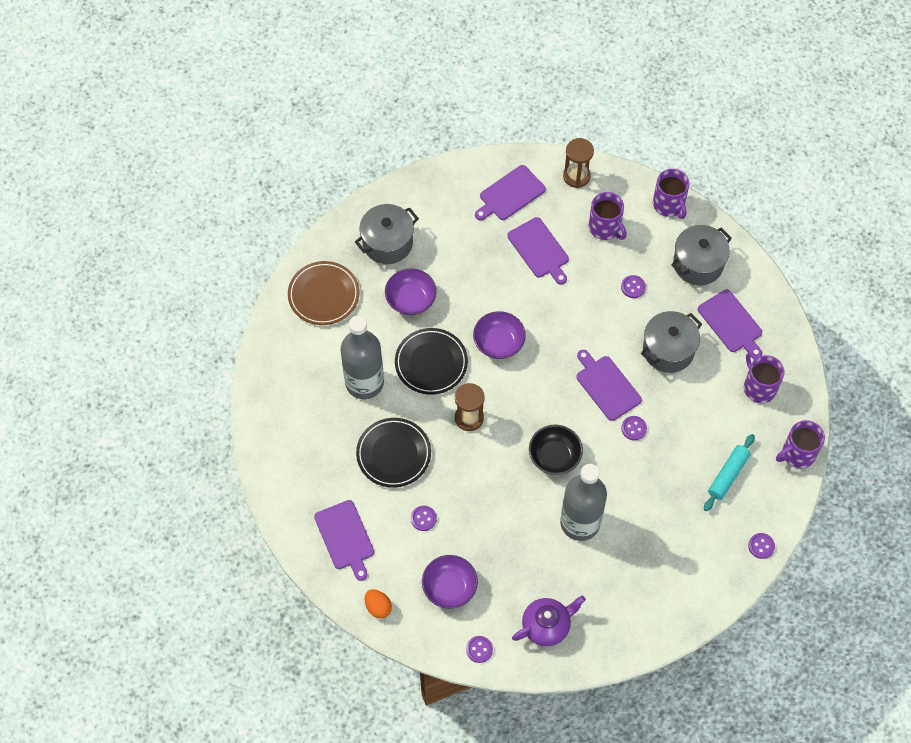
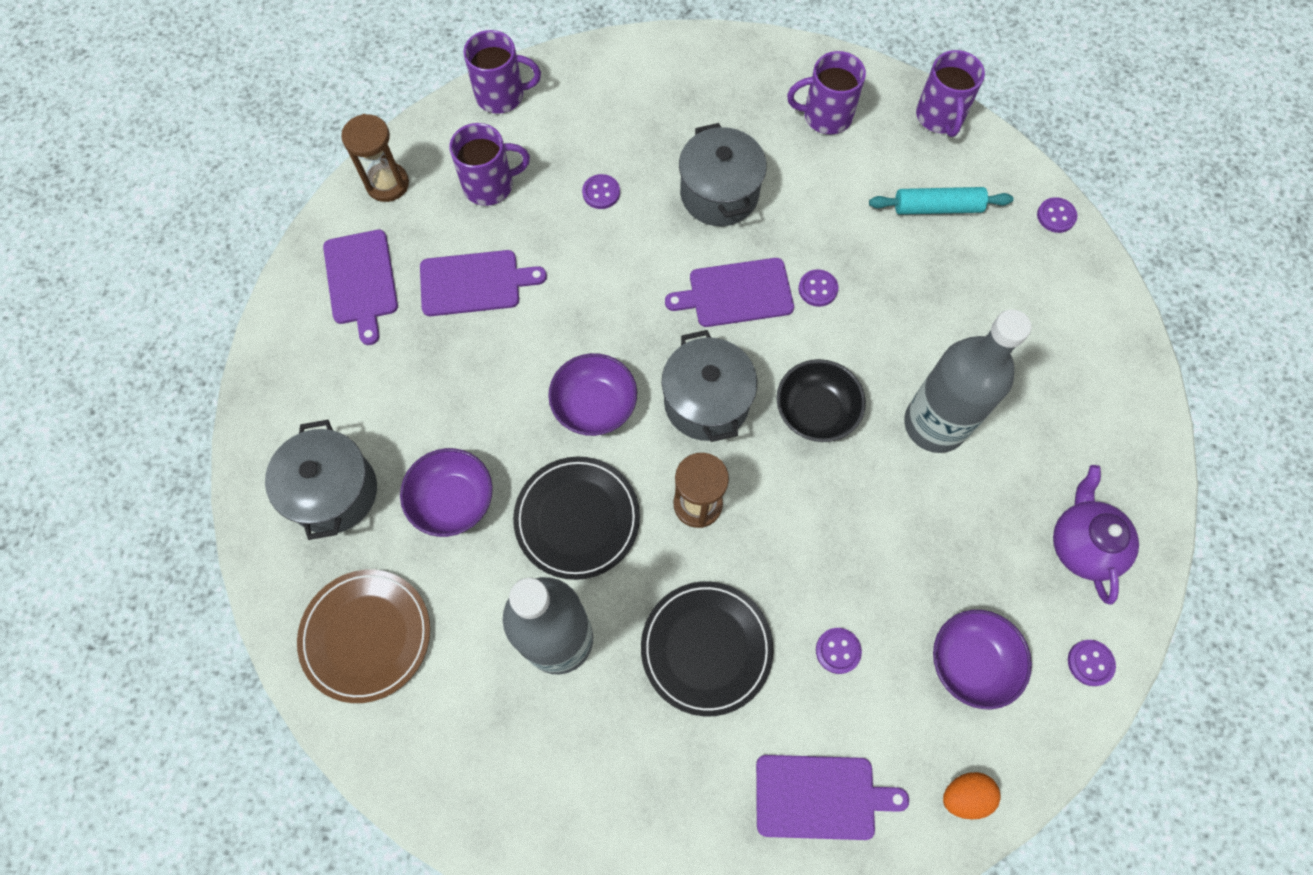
camera: 65 degrees left, 5 degrees up
(698, 264) = (609, 102): grey pot -> grey pot (706, 402)
(728, 475) = (937, 208): turquoise rolling pin -> turquoise rolling pin turned 60 degrees counterclockwise
(731, 323) = (717, 104): purple cutting board -> none

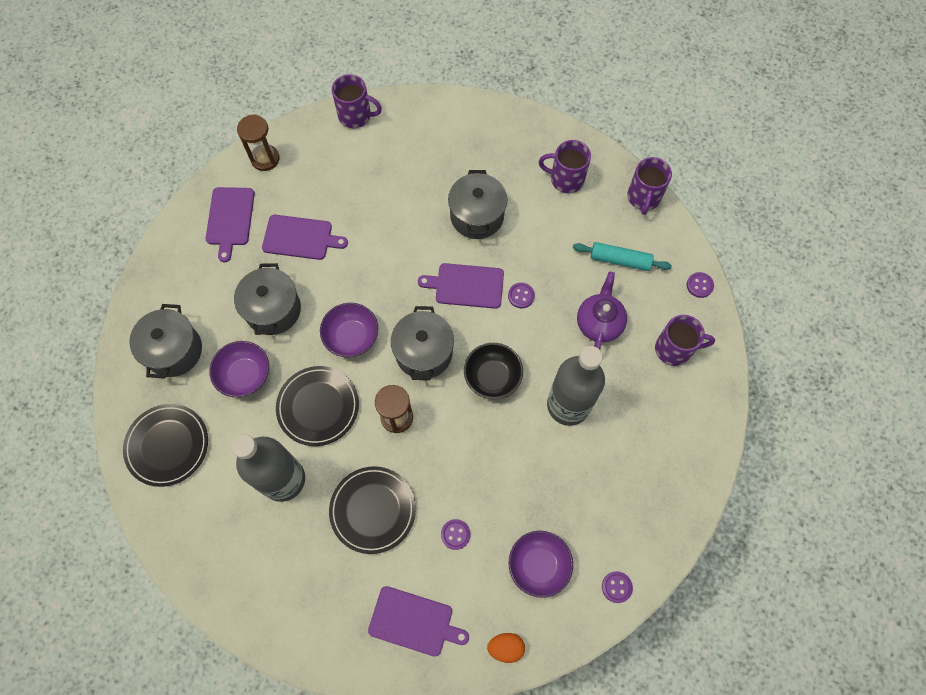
camera: 15 degrees right, 0 degrees up
(366, 636) = (167, 445): brown plate -> black plate
(466, 395) = (273, 310): none -> grey pot
(490, 185) = (330, 175): purple mug -> purple mug (674, 349)
(601, 193) = (400, 197): purple button -> none
(1082, 544) = (639, 509): purple teapot -> purple teapot (599, 322)

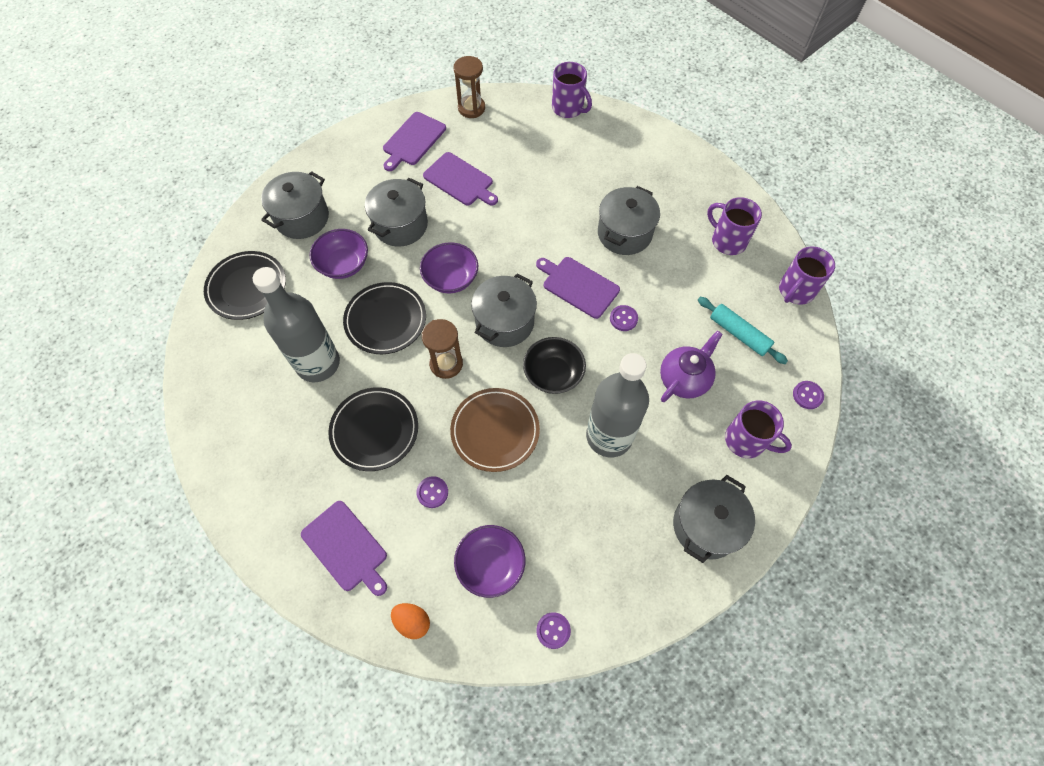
camera: 30 degrees right, 5 degrees down
(474, 453) = (495, 431): none -> brown plate
(682, 436) = (706, 526): none -> grey pot

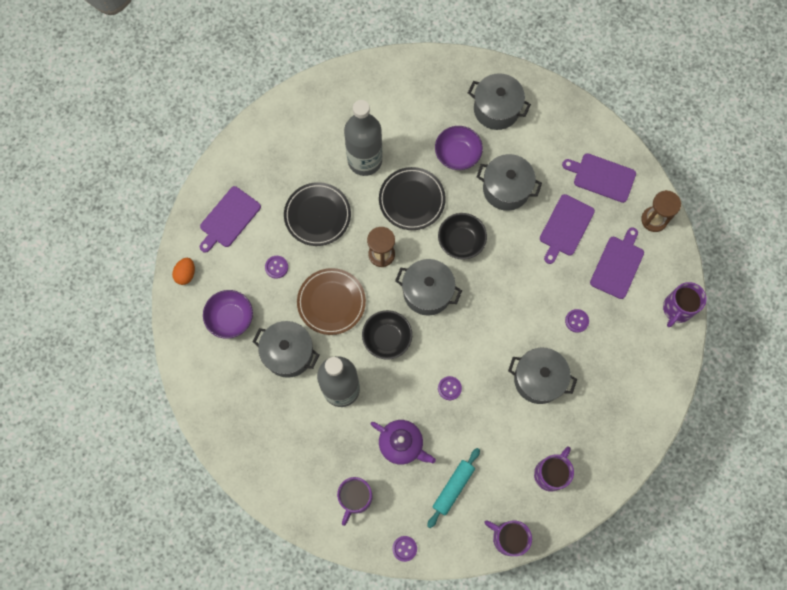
camera: 80 degrees right, 10 degrees up
(247, 287) = (421, 89): black plate -> none
(451, 278) = (461, 241): purple bowl -> black bowl
(553, 630) = (192, 368): purple button -> purple button (576, 321)
(578, 286) = (474, 346): purple cutting board -> purple cutting board (618, 265)
(706, 526) = (281, 469): grey pot -> grey pot (288, 353)

